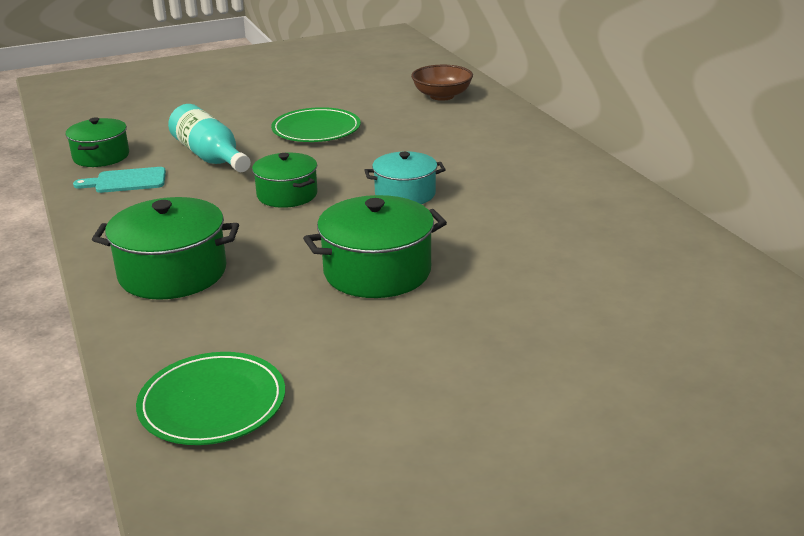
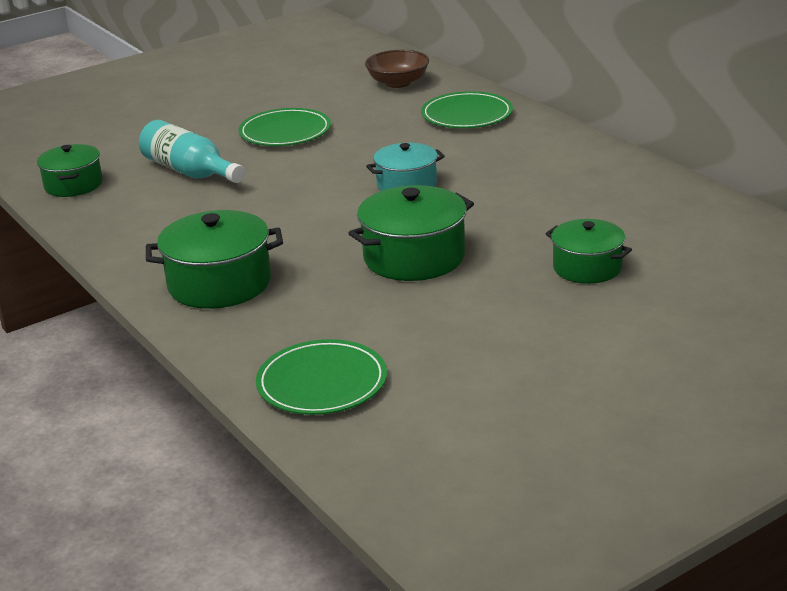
camera: 10 degrees left, 0 degrees up
(126, 181) = (117, 206): turquoise cutting board -> none
(287, 195) = (290, 199): green pot -> green pot (587, 267)
(493, 132) = (467, 115): none -> green plate

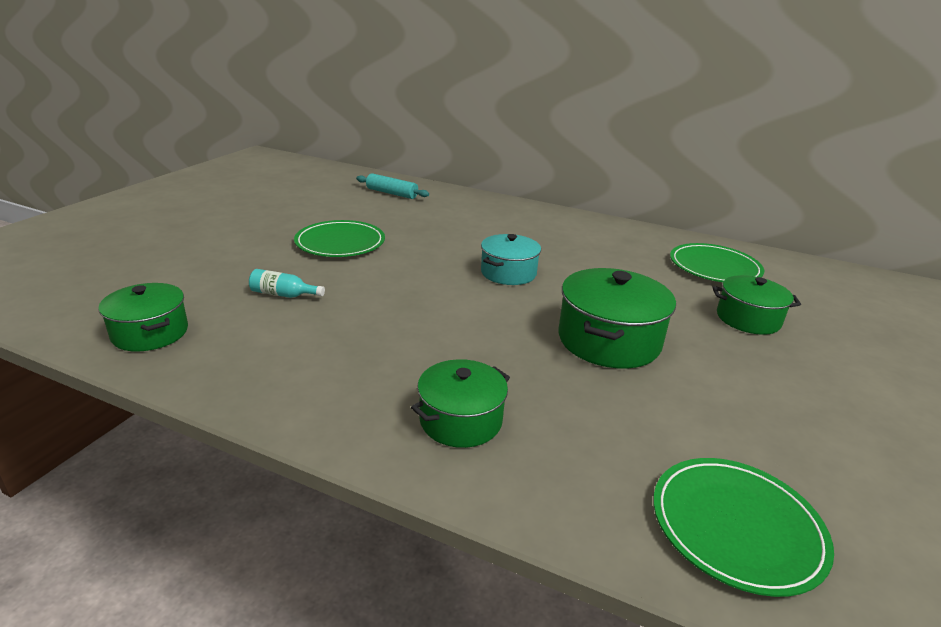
camera: 35 degrees left, 0 degrees up
(190, 172) = (283, 294): turquoise bottle -> turquoise bottle, size x0.51
(219, 284) = (460, 420): green pot -> green pot, size x0.65
(398, 83) = (392, 193): brown bowl -> turquoise rolling pin
(467, 115) = (478, 211): green plate -> green plate (714, 267)

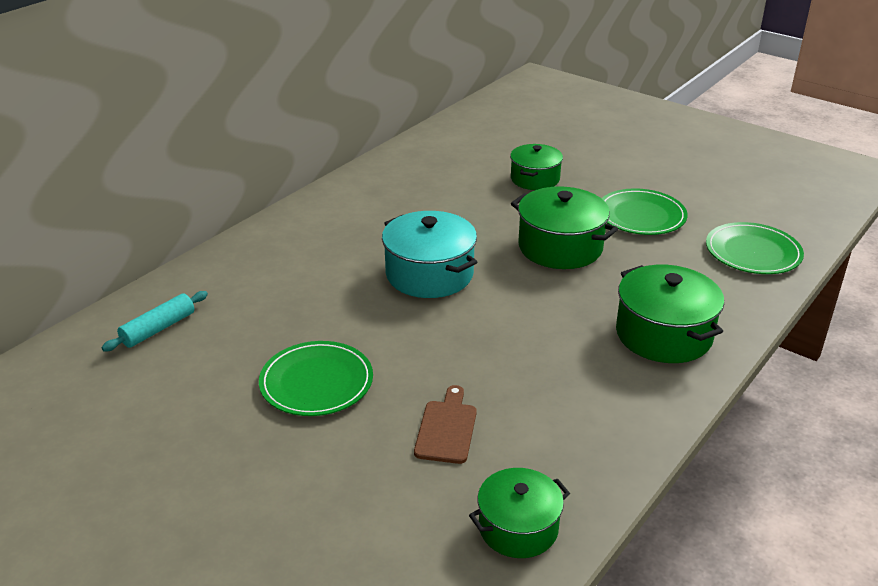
camera: 75 degrees left, 5 degrees up
(283, 294) = (446, 428): turquoise bottle -> brown cutting board
(460, 420) = (663, 334): green pot -> green pot, size x1.53
(508, 273) = (429, 274): turquoise pot -> turquoise pot, size x1.53
(714, 267) = (444, 166): green plate -> green plate (641, 216)

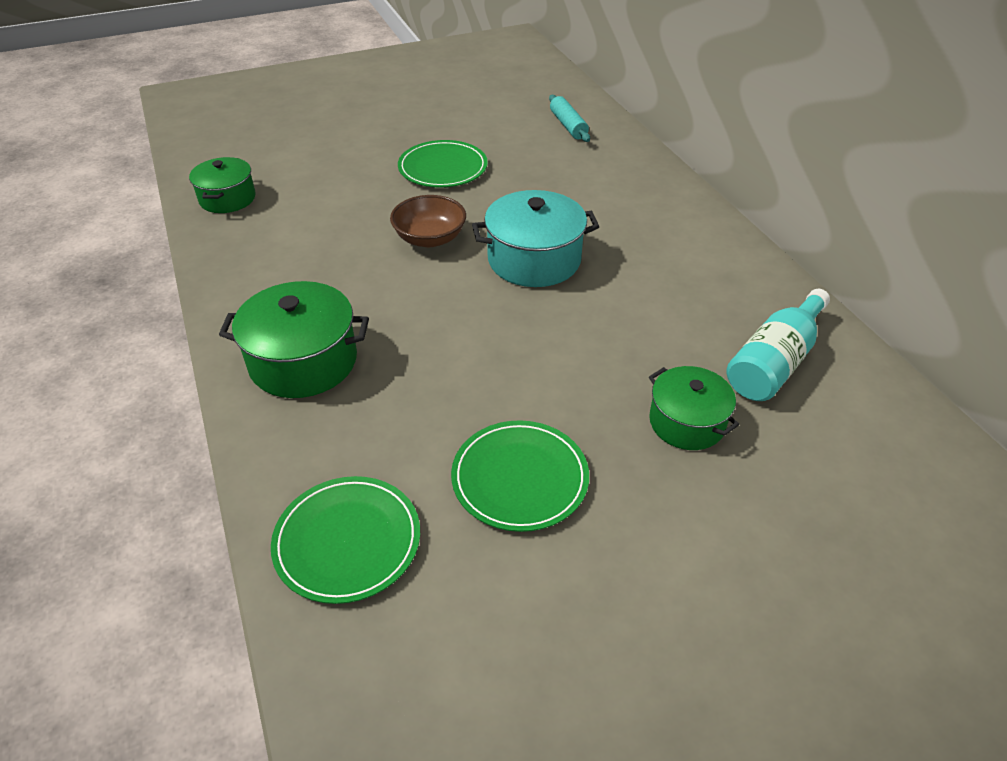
camera: 120 degrees right, 10 degrees up
(446, 428) = (337, 202): brown cutting board -> none
(451, 163) = (774, 362): none -> turquoise bottle
(451, 338) = (430, 238): none -> brown bowl
(560, 247) = (508, 365): green pot -> none

